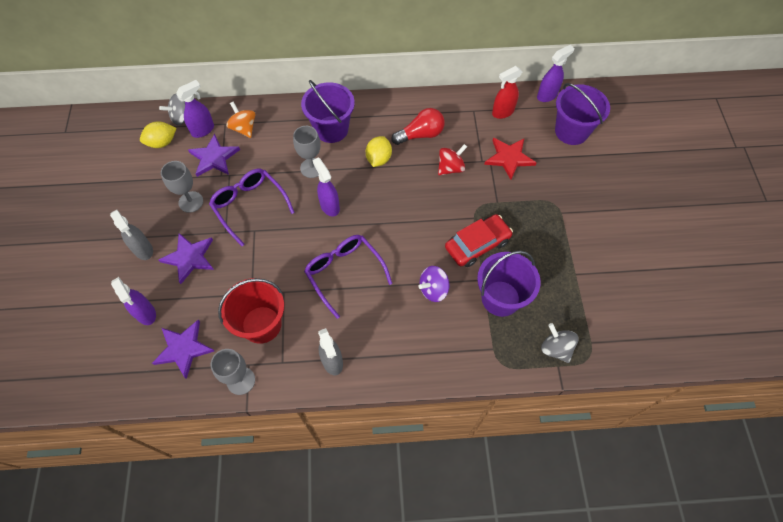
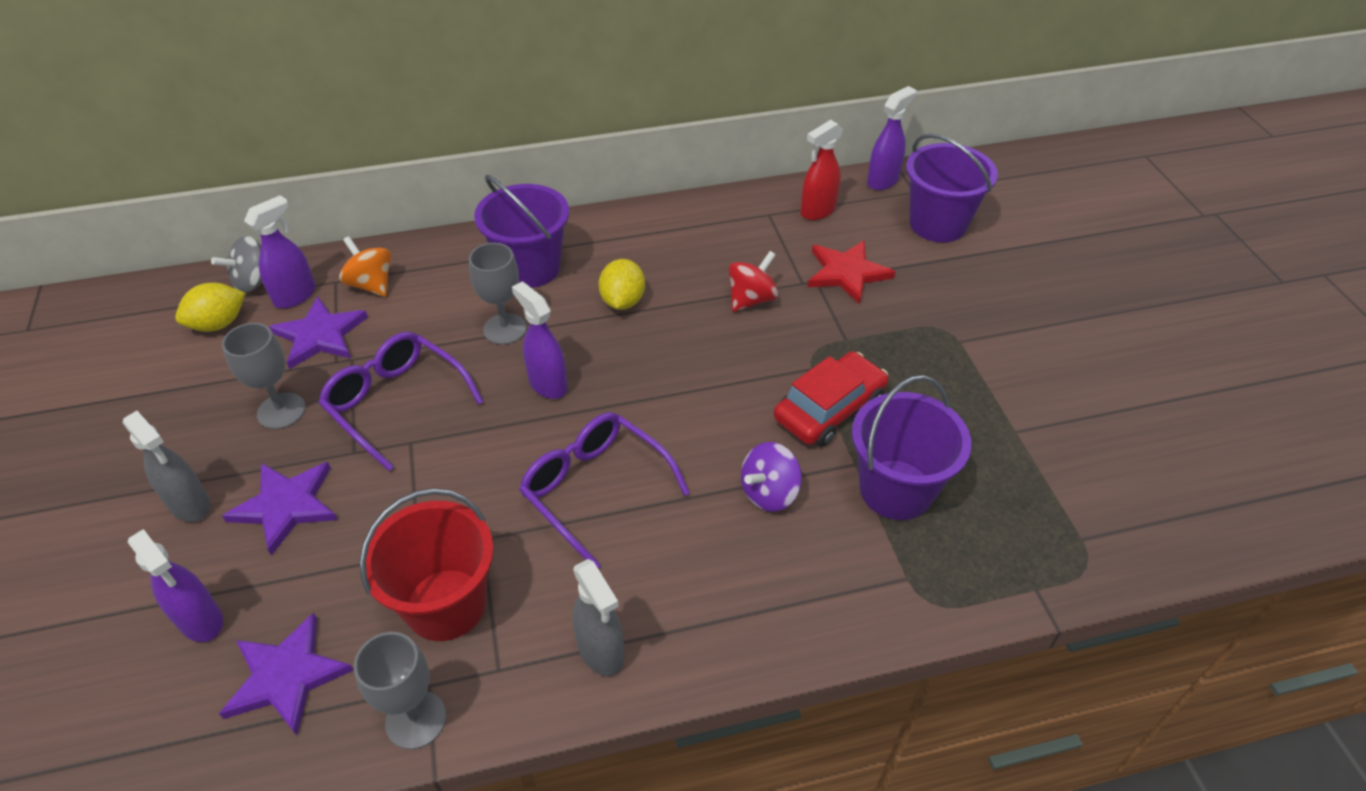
camera: 10 degrees left, 15 degrees down
(420, 135) = (688, 257): red light bulb -> none
(556, 348) = (1022, 559): grey spinning top -> none

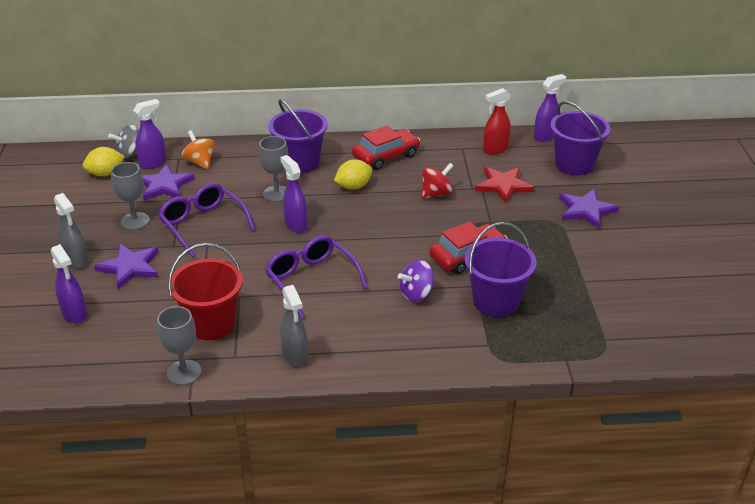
camera: 10 degrees right, 10 degrees down
(286, 676) = (117, 344): purple star -> purple star (586, 210)
(622, 301) = (353, 186): yellow lemon -> yellow lemon turned 45 degrees clockwise
(659, 241) = (386, 156): none -> red car

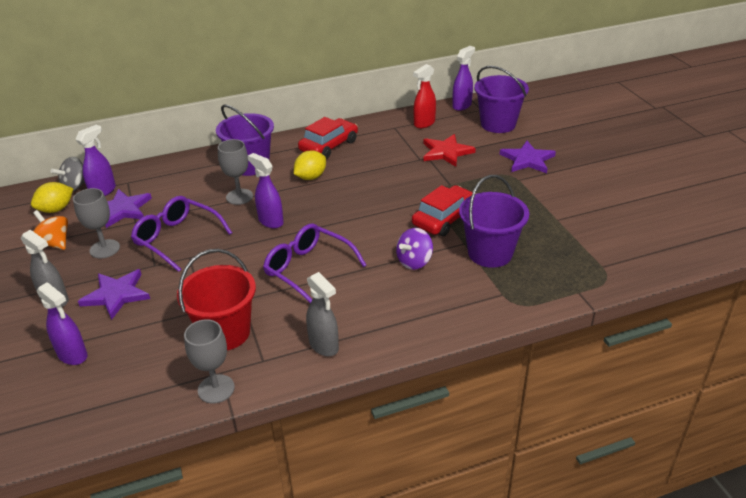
camera: 15 degrees left, 0 degrees up
(200, 162) = (151, 182): orange spinning top -> orange spinning top (54, 243)
(436, 194) = (390, 170): red spinning top -> none

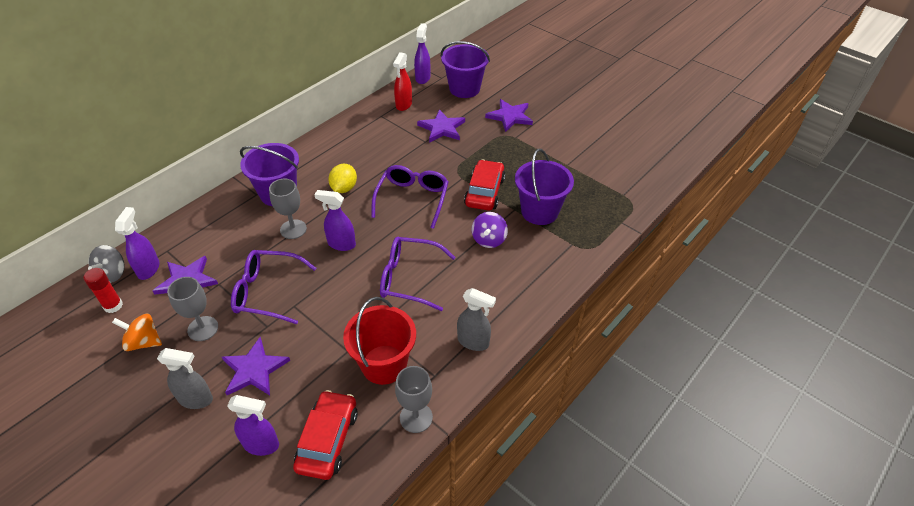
camera: 30 degrees left, 10 degrees up
(56, 209) = (113, 306): yellow lemon -> red glue stick
(329, 146) = (336, 151): red car -> red car (328, 440)
(367, 204) = (412, 199): none -> purple glasses
(446, 152) = (442, 128): red star -> purple star

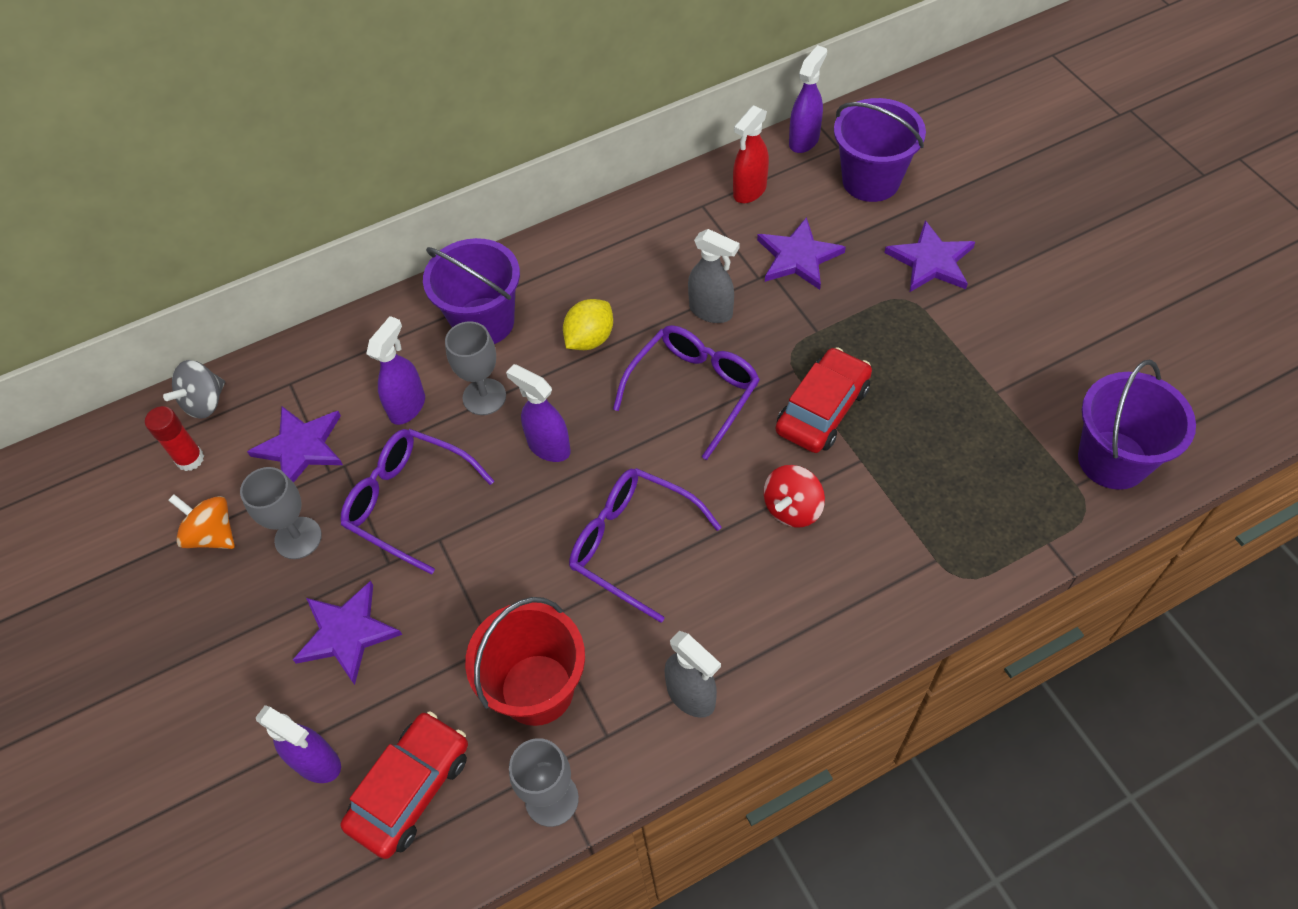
camera: 25 degrees right, 10 degrees up
(149, 269) = (255, 409): purple spray bottle -> purple spray bottle (408, 406)
(196, 399) = (253, 655): grey spray bottle -> grey spray bottle (711, 311)
(489, 239) = (792, 508): purple spinning top -> red spinning top
(539, 211) = (904, 477): purple bucket -> purple bucket (1112, 460)

